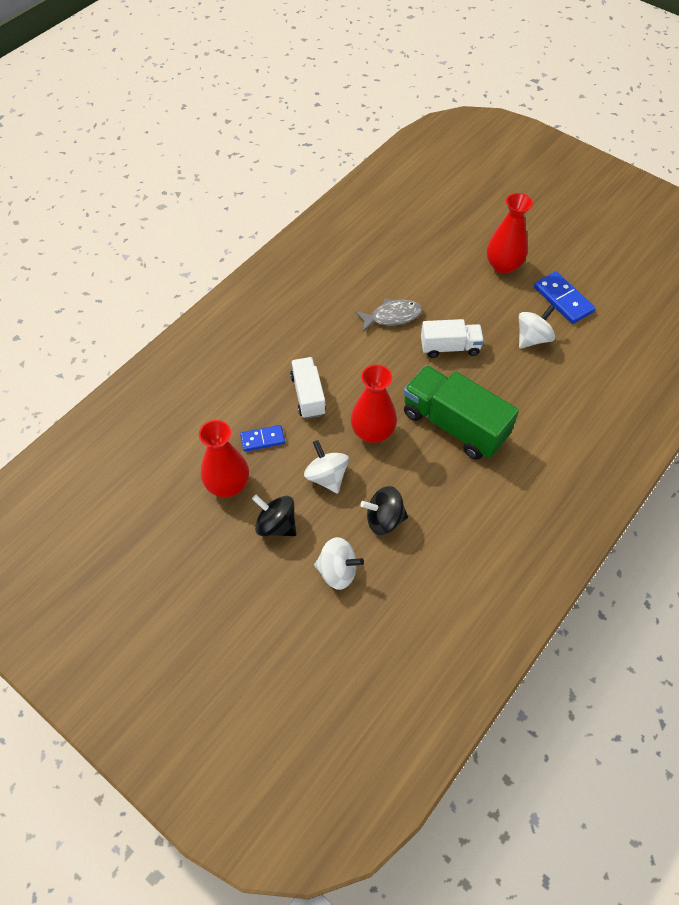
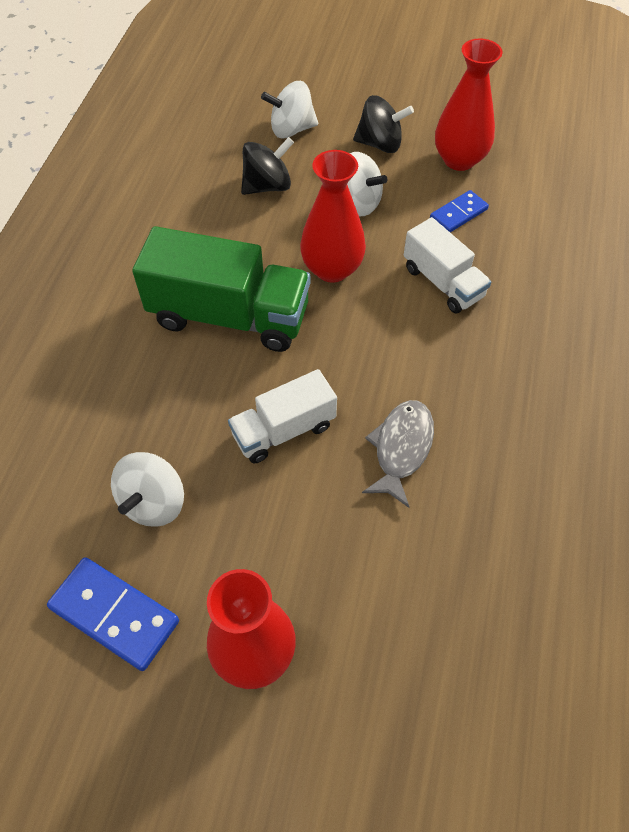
camera: 155 degrees right, 0 degrees up
(392, 316) = (401, 449): grey fish -> grey fish turned 150 degrees clockwise

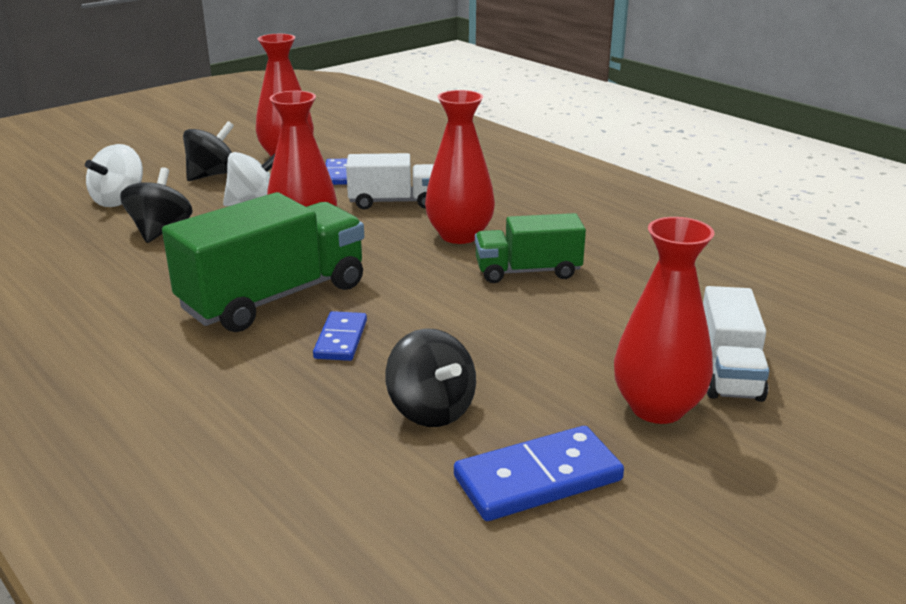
camera: 55 degrees left, 30 degrees down
(153, 502) = (431, 410): white spinning top -> black spinning top
(203, 392) = (341, 339): none -> blue domino
(283, 430) = (440, 314): white truck -> white truck (728, 371)
(401, 449) = (527, 271): grey fish -> green truck
(423, 364) = (459, 235): none -> red vase

